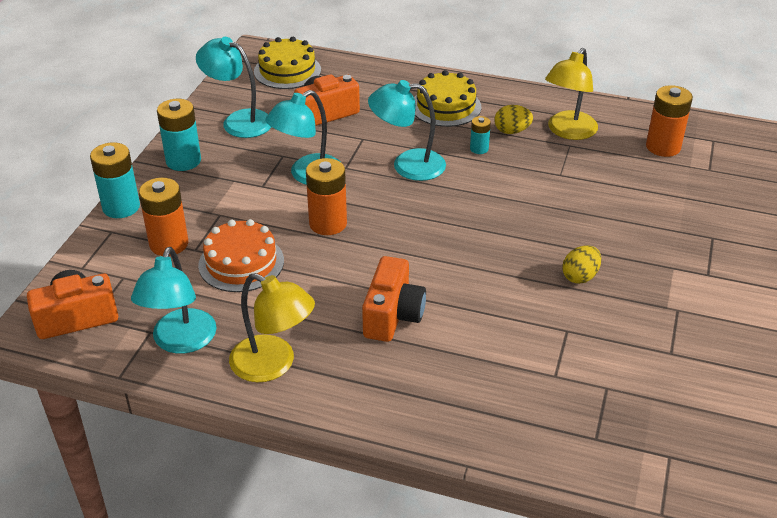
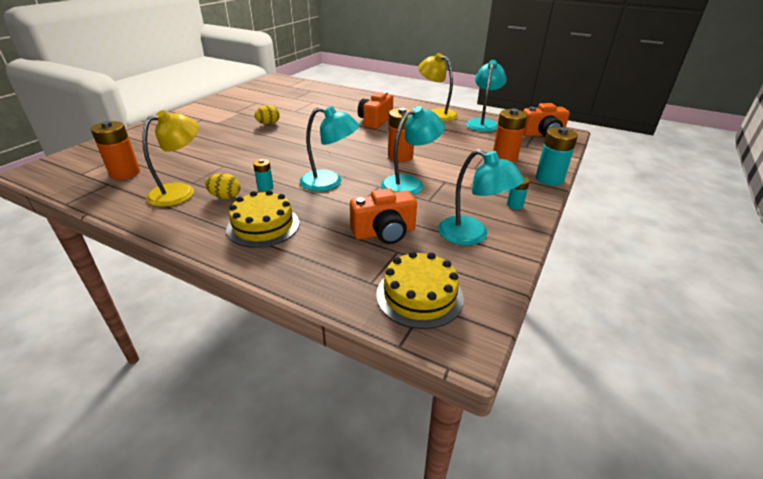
camera: 170 degrees left, 5 degrees down
(183, 161) = (514, 205): turquoise battery -> turquoise battery, size x0.54
(241, 263) = (456, 145): orange cake -> none

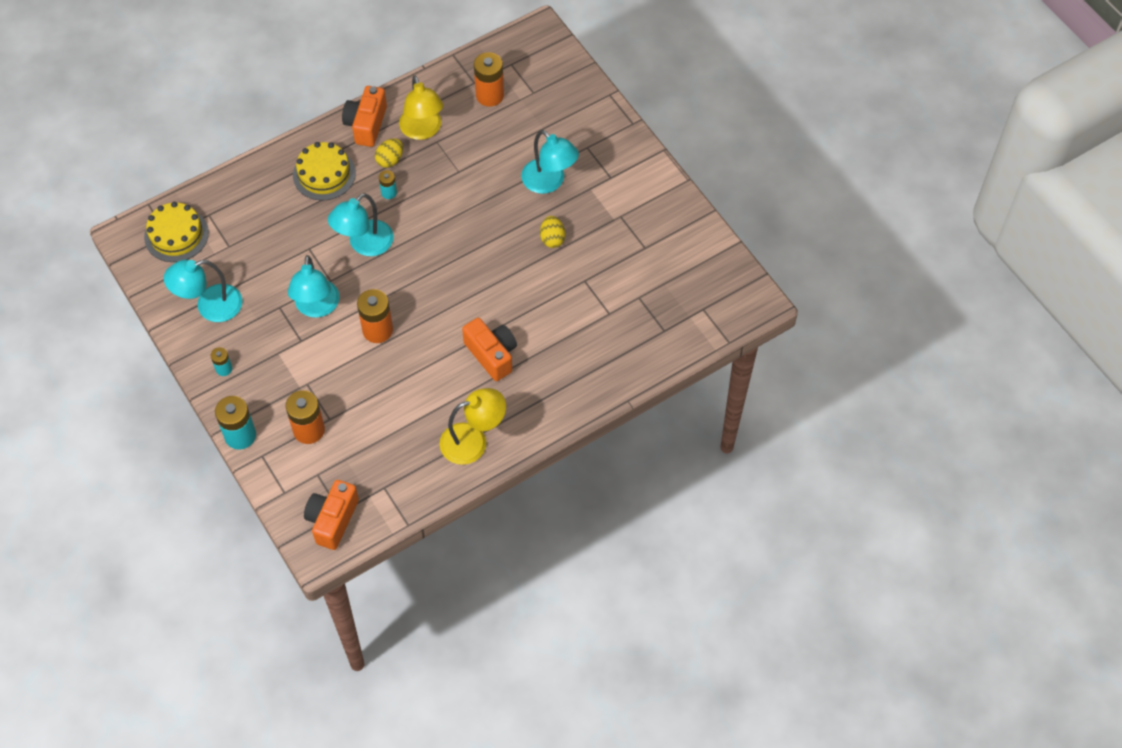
camera: 120 degrees right, 25 degrees up
(384, 233) = (257, 249): orange camera -> orange camera (366, 124)
(483, 123) = (409, 476): turquoise lamp -> turquoise lamp (549, 182)

